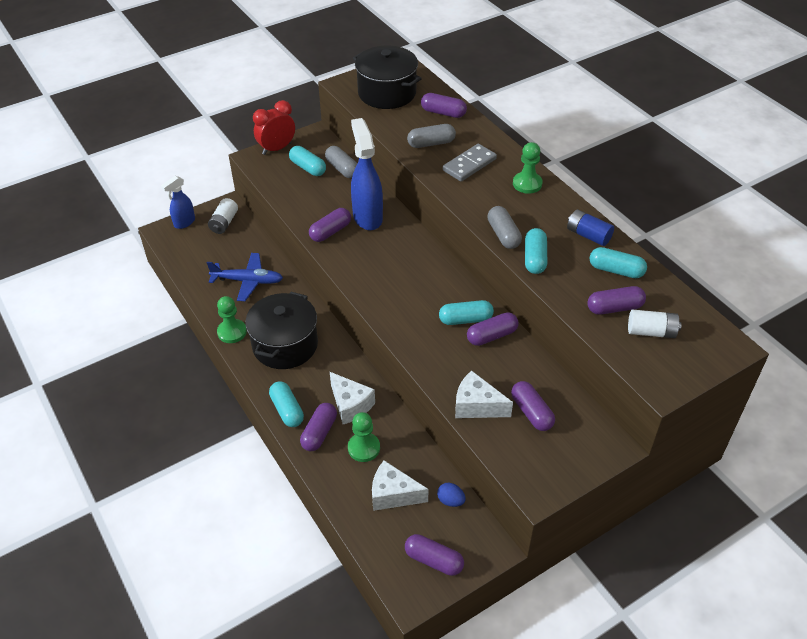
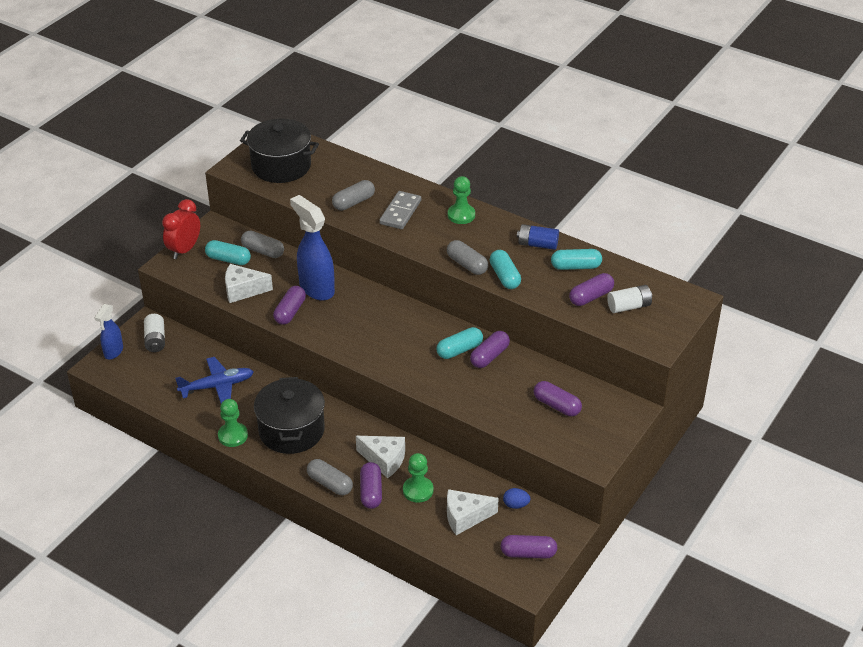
camera: 25 degrees left, 5 degrees down
(287, 410) = (330, 484): turquoise capsule -> grey capsule
(443, 113) = (347, 171): purple capsule -> none
(477, 406) = (510, 415): white cheese -> white cheese (243, 290)

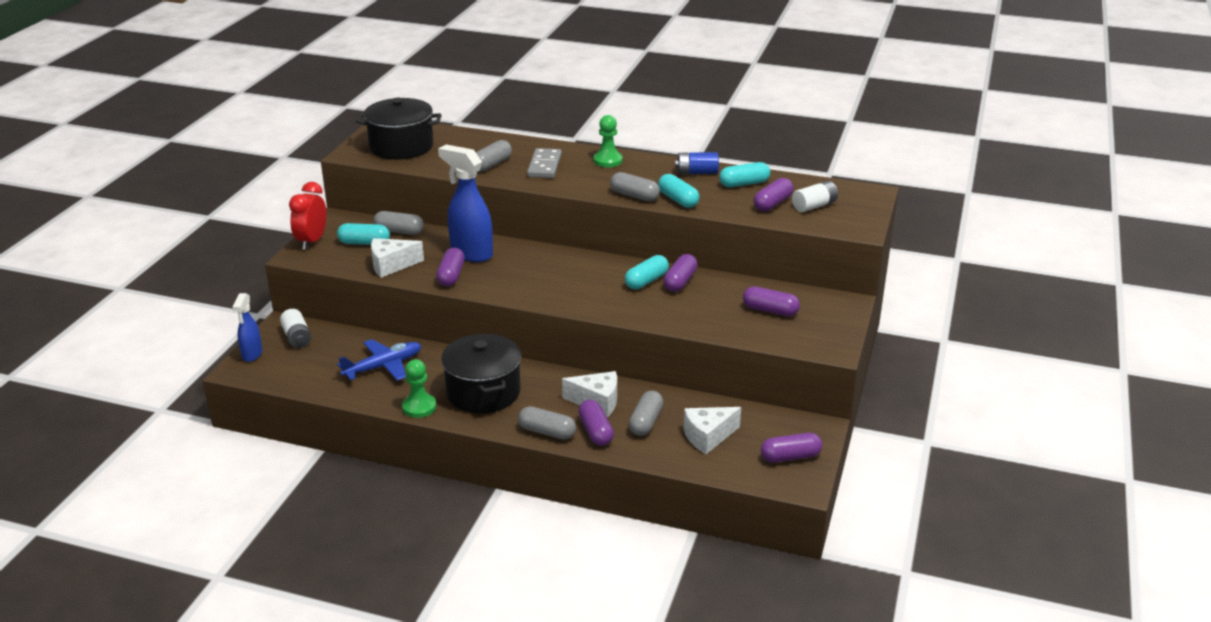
camera: 15 degrees left, 10 degrees down
(418, 490) = (646, 422): green pawn -> grey capsule
(516, 505) = (755, 417): blue egg -> none

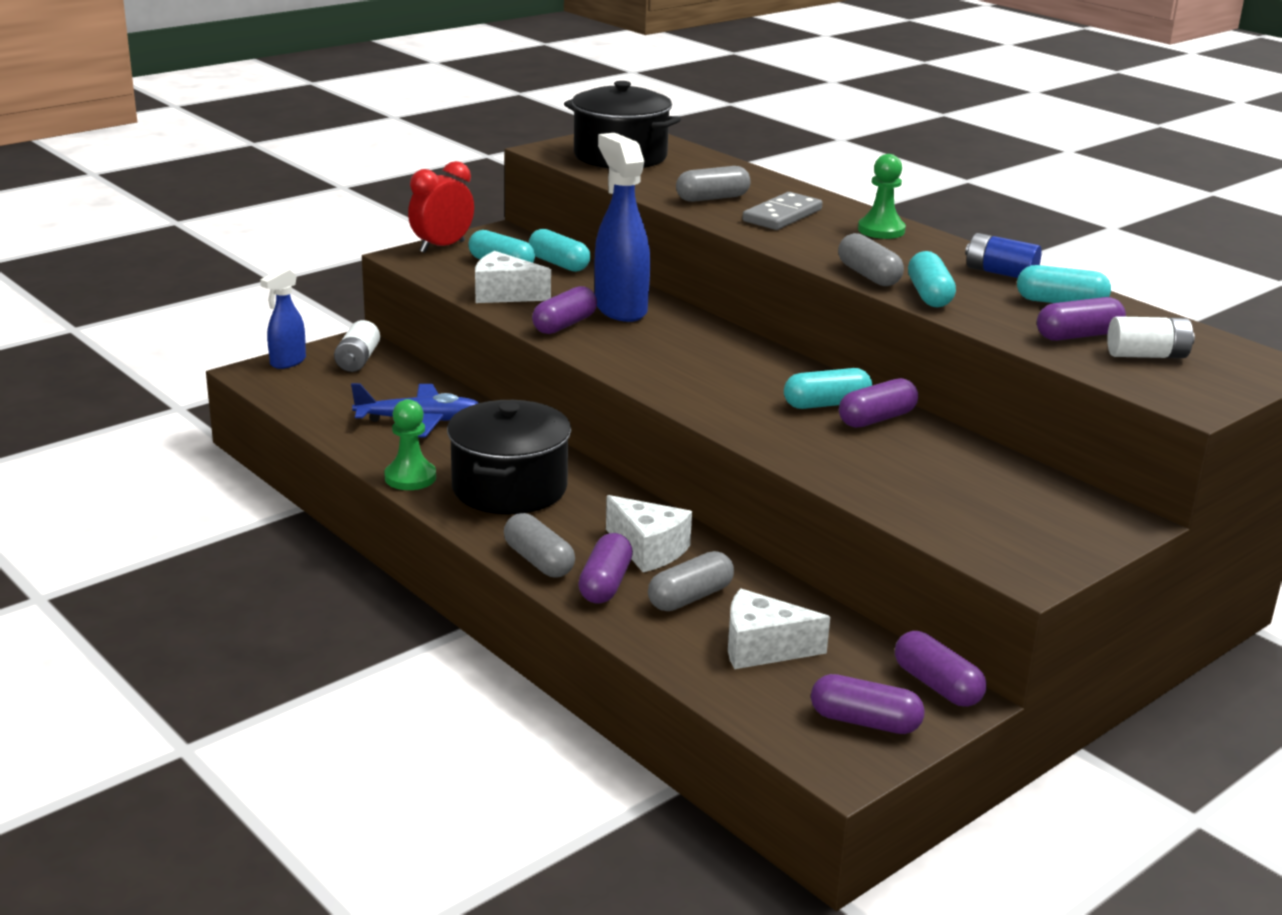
camera: 30 degrees right, 5 degrees down
(399, 231) = (559, 264): grey capsule -> turquoise capsule
(770, 310) = (979, 493): purple capsule -> purple capsule (937, 685)

